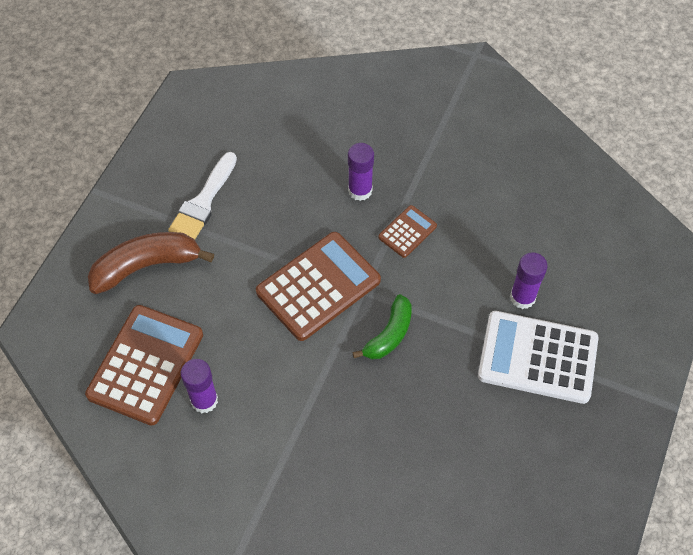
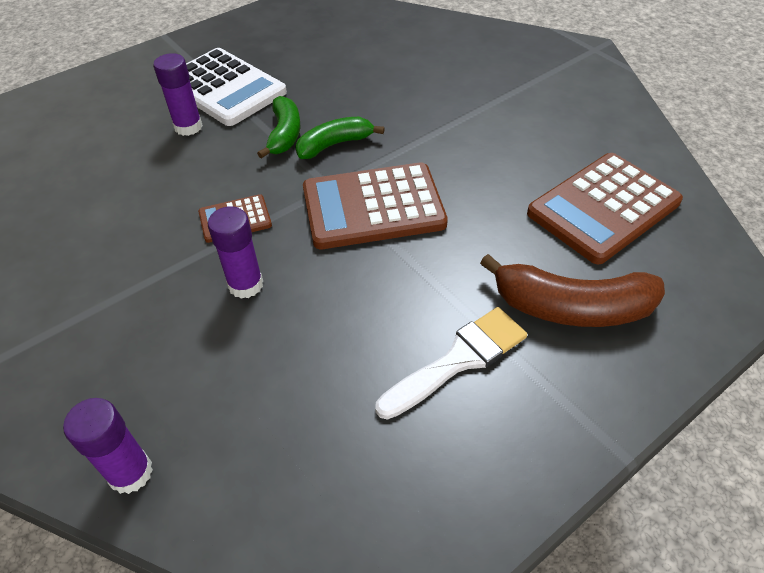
camera: 150 degrees left, 10 degrees down
(204, 400) = (549, 160): purple glue stick -> purple glue stick (130, 473)
(438, 326) = (284, 134): none -> green banana

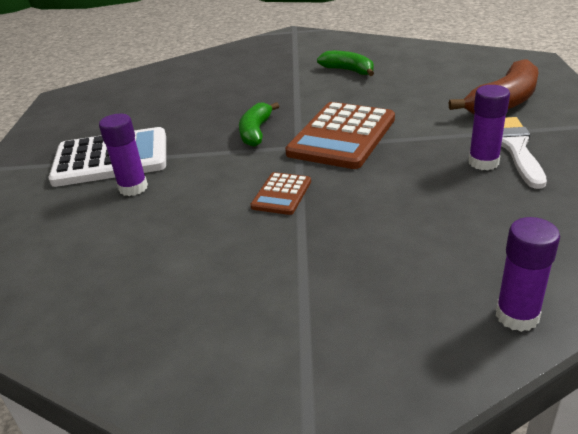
camera: 50 degrees left, 15 degrees down
(245, 285) = (361, 208): purple glue stick -> purple glue stick (483, 162)
(284, 134) = (213, 148): green banana -> green banana (348, 70)
(603, 208) = (433, 70): brown calculator -> none

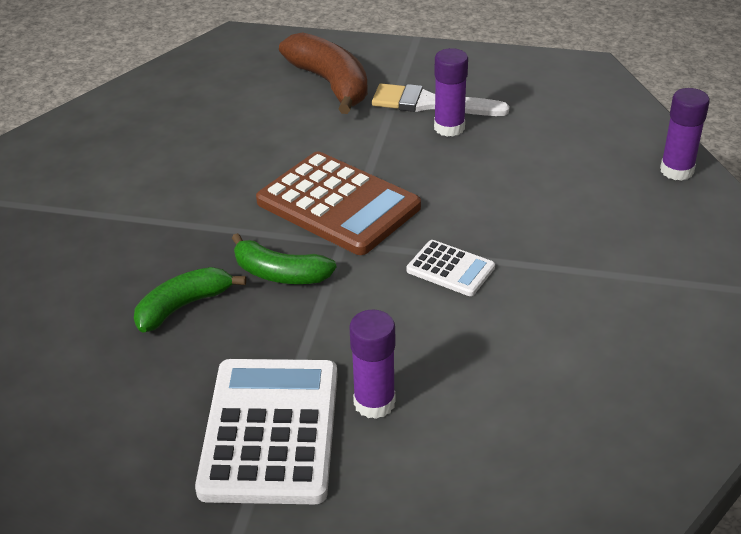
camera: 80 degrees left, 5 degrees up
(281, 194) = (450, 269): brown calculator -> white calculator
(348, 70) = (145, 167): green banana -> green banana (183, 306)

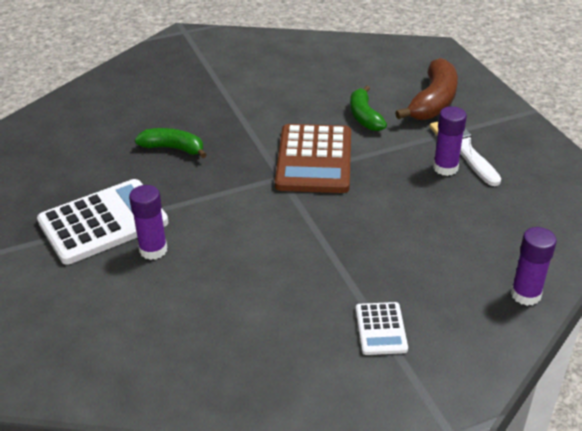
camera: 55 degrees right, 0 degrees up
(280, 274) = (230, 167): green banana -> green banana (364, 116)
(450, 269) = (298, 230): white calculator -> white calculator (381, 329)

